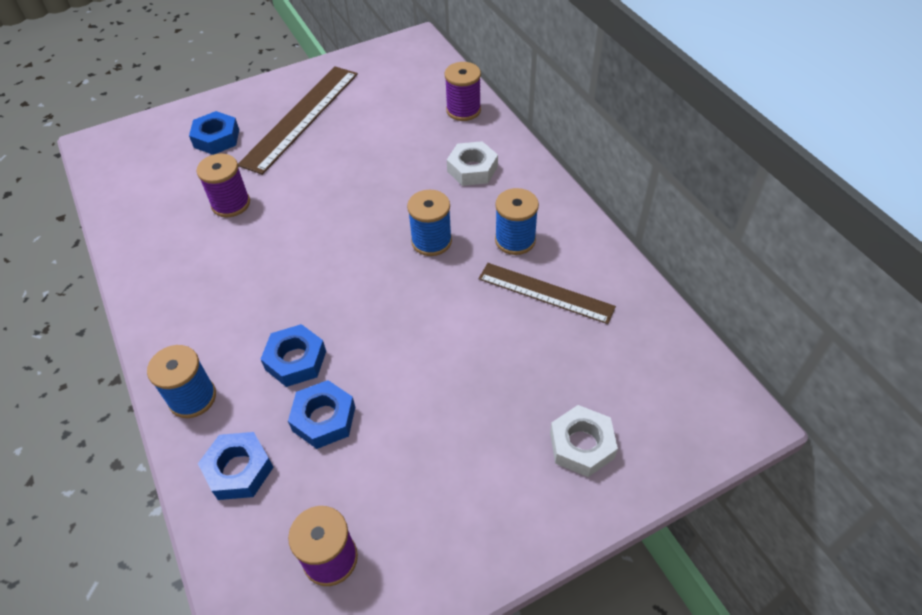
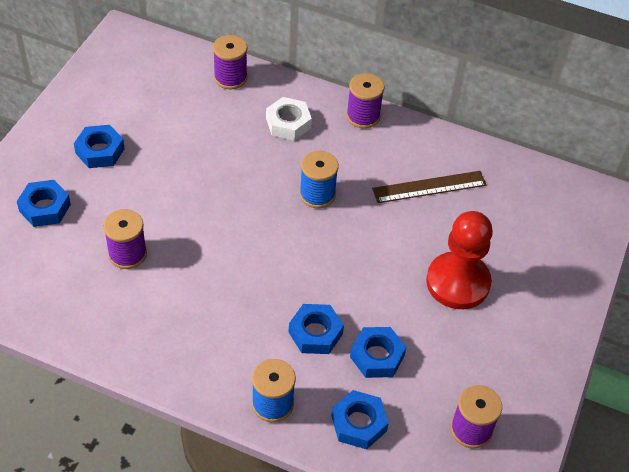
camera: 45 degrees left, 0 degrees up
(301, 117) = (100, 151): brown ruler -> blue nut
(477, 400) = (458, 282): none -> red pawn
(515, 240) = (373, 161): blue spool -> none
(548, 196) = (363, 116): none -> purple spool
(581, 445) = (541, 269): white nut -> none

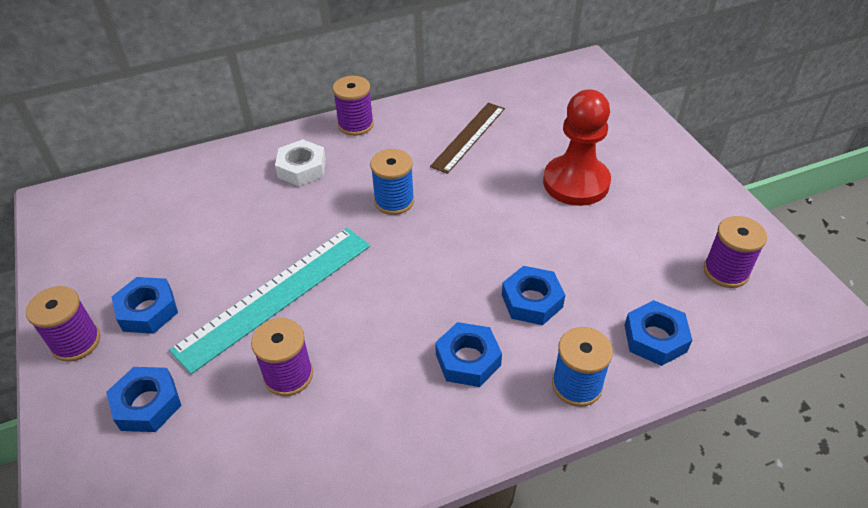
camera: 40 degrees left, 5 degrees down
(174, 200) = (276, 296): none -> turquoise ruler
(230, 78) = (206, 169): purple spool -> purple spool (76, 342)
(377, 356) = (597, 278): blue nut -> blue nut (468, 359)

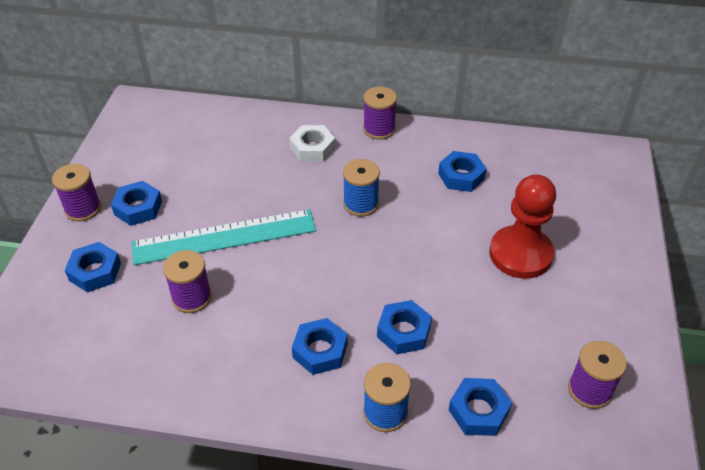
camera: 30 degrees right, 0 degrees up
(468, 137) = (461, 176): brown ruler -> blue nut

